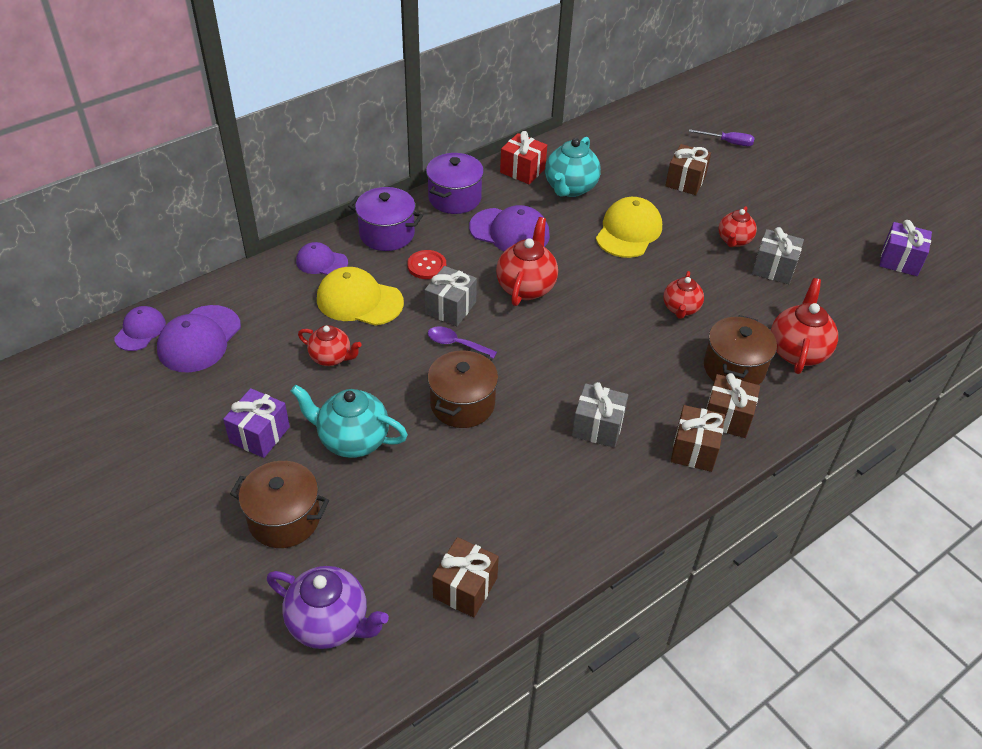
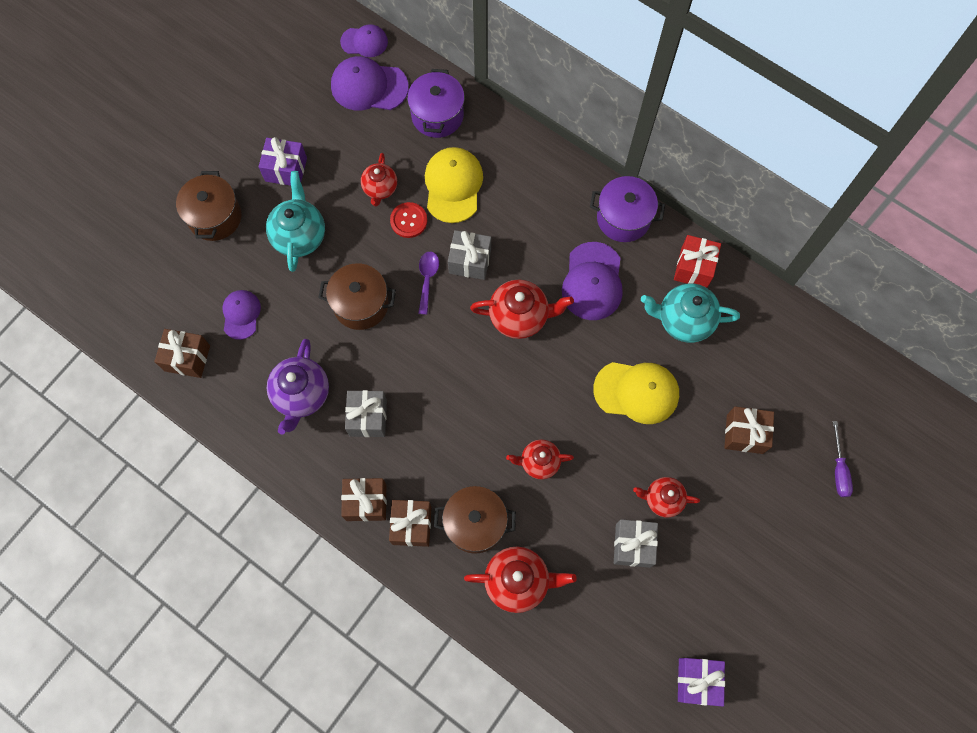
camera: 75 degrees right, 25 degrees up
(321, 262) = (490, 138): purple cap -> purple cap (241, 314)
(330, 623) = (138, 279): purple teapot -> purple teapot (301, 395)
(387, 234) = (548, 177): purple pot -> purple pot (437, 115)
(426, 266) = (517, 224): red button -> red button (408, 220)

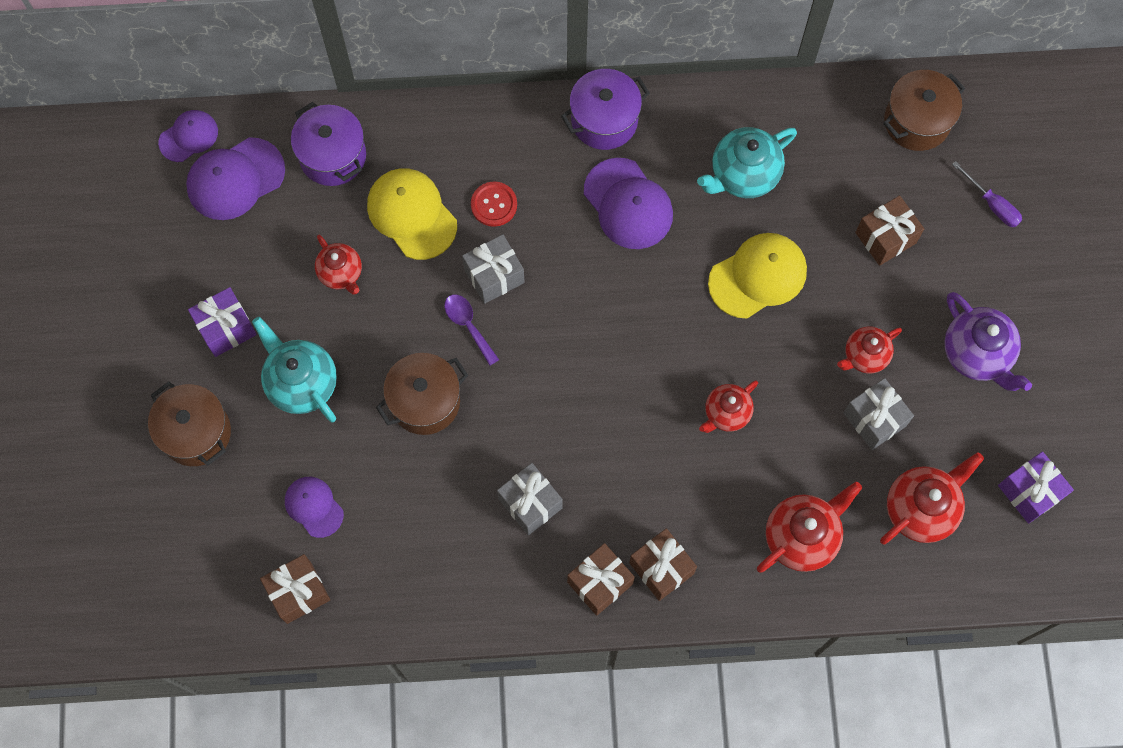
camera: 40 degrees left, 0 degrees up
(301, 395) = (446, 534): purple teapot -> purple teapot (976, 354)
(408, 220) = (398, 283): red button -> red button (494, 205)
(475, 523) = (718, 517): brown pot -> brown pot (916, 121)
(519, 317) = (589, 292): red teapot -> red teapot (921, 509)
(694, 268) = (710, 118): red gift -> none

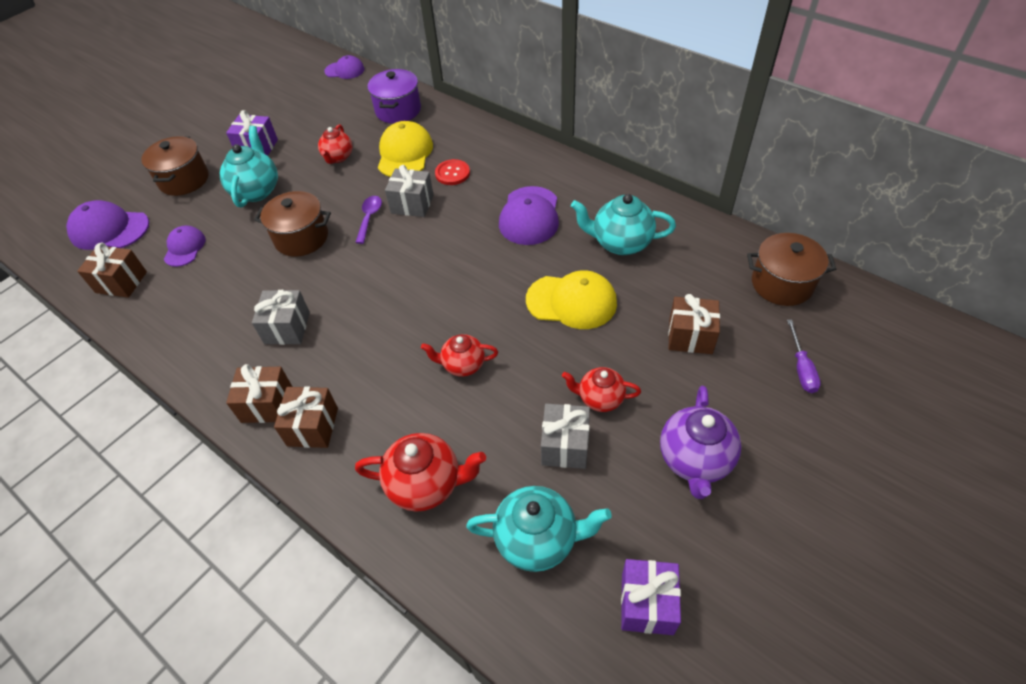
camera: 45 degrees right, 20 degrees down
(235, 179) = (342, 95): purple cap -> purple cap (109, 229)
(604, 120) = (561, 171): purple pot -> none
(921, 509) = (537, 539): red teapot -> turquoise teapot

